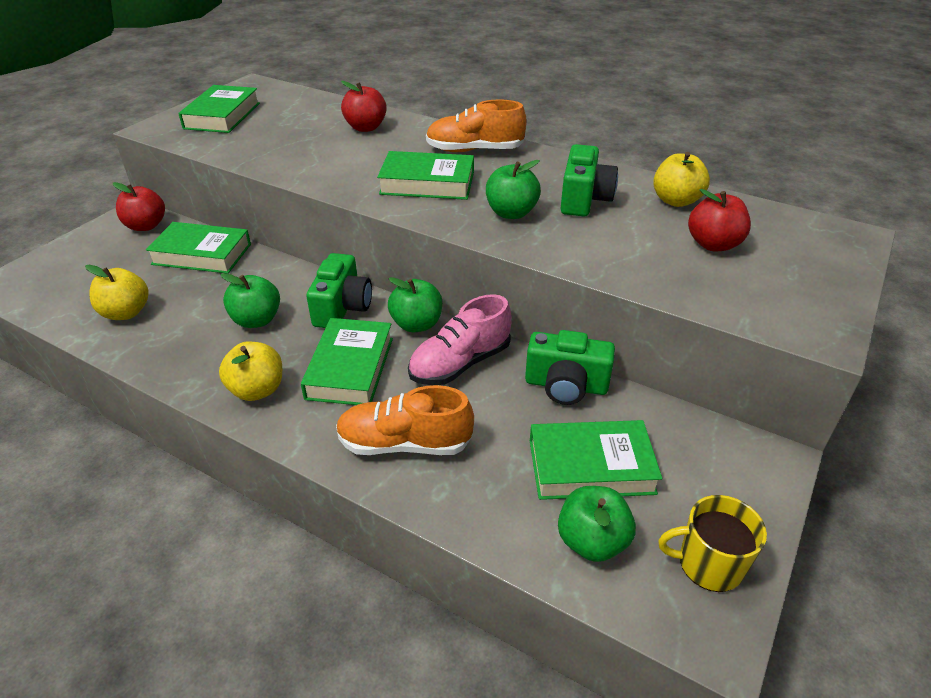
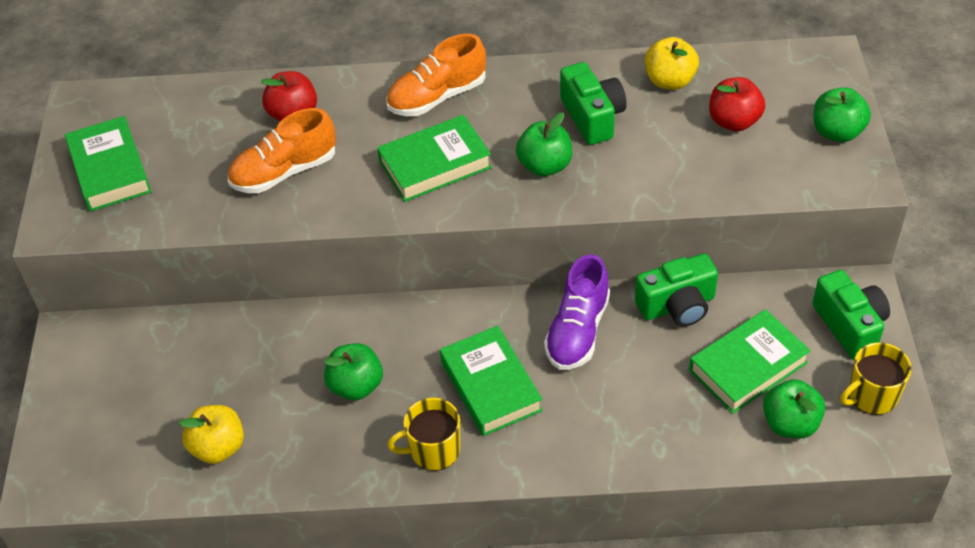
camera: 30 degrees left, 10 degrees up
(146, 226) = (105, 342): red apple -> none
(202, 254) = (213, 344): green book -> none
(257, 390) = (433, 450): yellow apple -> yellow mug
(342, 308) = (422, 330): green camera -> green camera (850, 325)
(405, 443) = (599, 426): orange shoe -> orange shoe (284, 171)
(416, 324) = (505, 311): green apple -> green apple (837, 132)
(460, 363) = (577, 331): pink shoe -> purple shoe

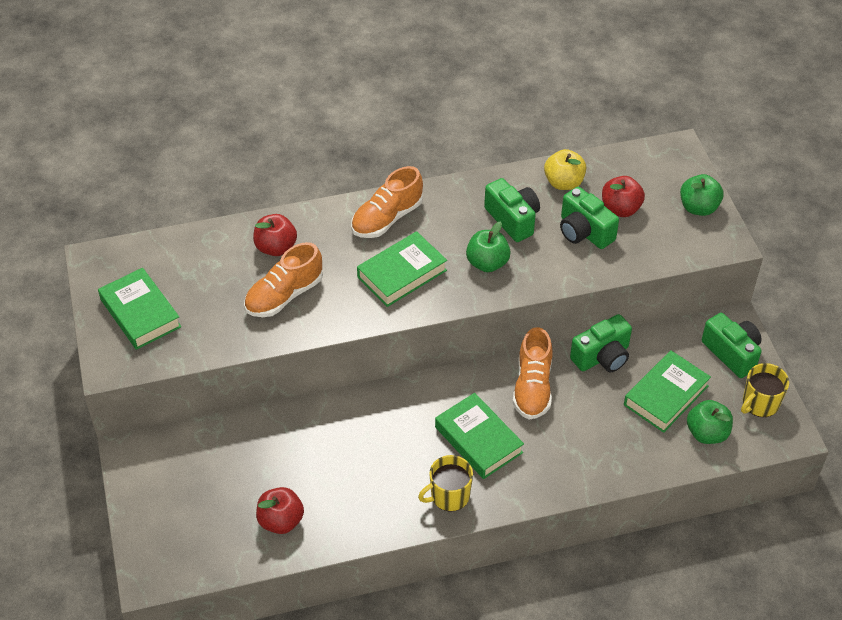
camera: 15 degrees left, 0 degrees up
(218, 447) = (281, 521): yellow apple -> red apple
(356, 386) = (374, 456): green apple -> none
(577, 331) = (532, 387): purple shoe -> orange shoe
(679, 143) = (584, 232): none -> green camera

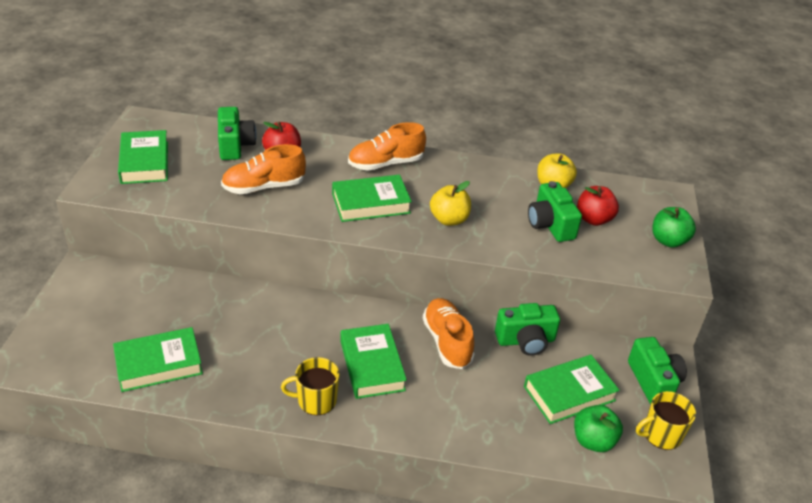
camera: 20 degrees right, 10 degrees down
(281, 521) = (158, 364): red apple -> green book
(487, 263) = (449, 219): green apple -> yellow apple
(513, 219) = (492, 197): green camera -> green camera (235, 145)
(532, 387) = (447, 342): orange shoe -> orange shoe turned 135 degrees clockwise

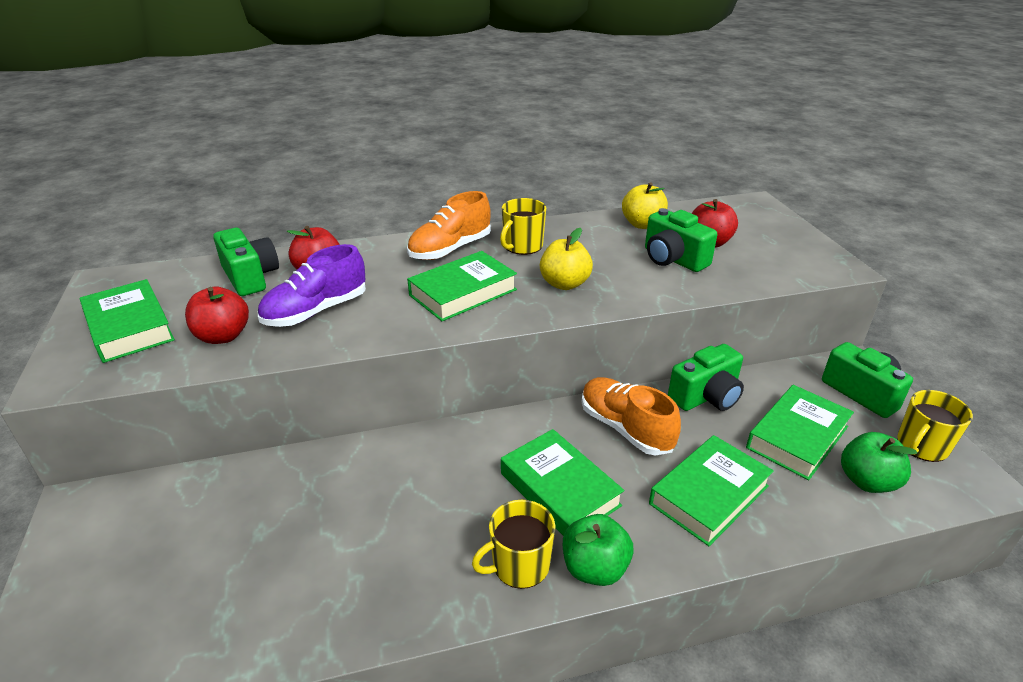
camera: 20 degrees left, 5 degrees down
(158, 364) = (261, 603): green book -> green book (709, 494)
(197, 187) = (223, 336): none -> red apple
(264, 187) = (316, 311): orange shoe -> purple shoe
(441, 177) = (522, 246): none -> yellow mug
(668, 241) = (795, 242): green apple -> green apple (594, 568)

